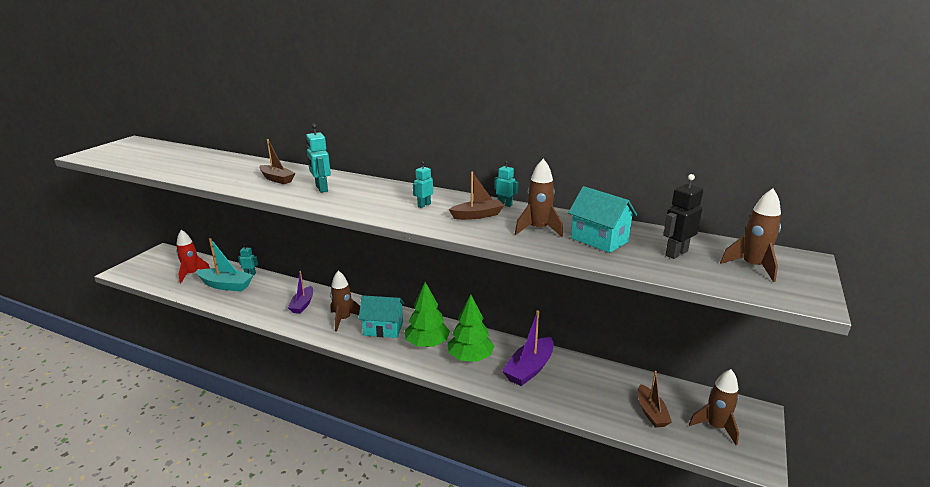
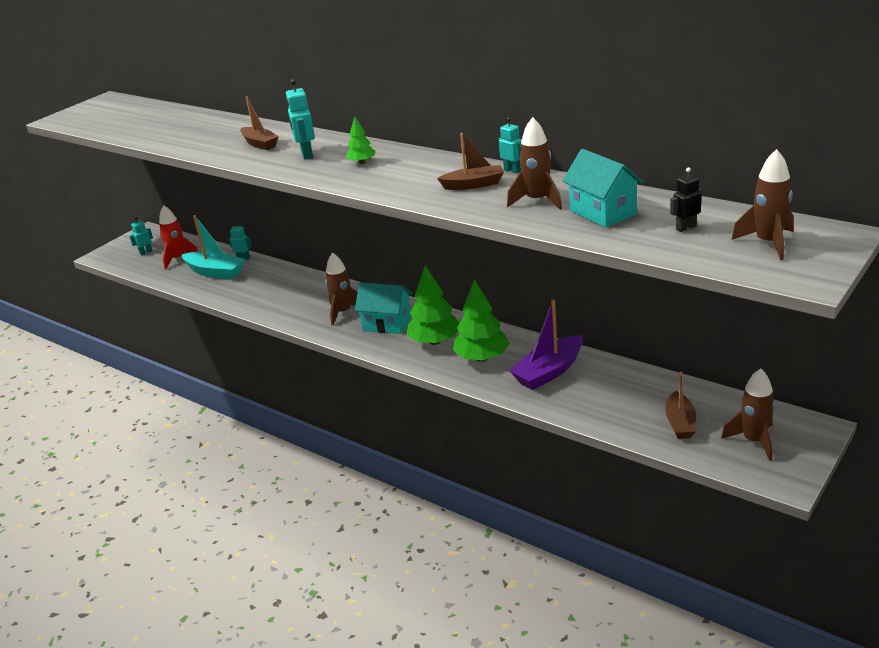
camera: 15 degrees right, 5 degrees up
(302, 305) = (299, 295): purple boat -> none
(372, 196) = (362, 162): none -> green tree
(424, 205) = (416, 173): turquoise robot -> turquoise robot (146, 252)
(676, 253) = (686, 228): black robot -> black robot, size x0.65

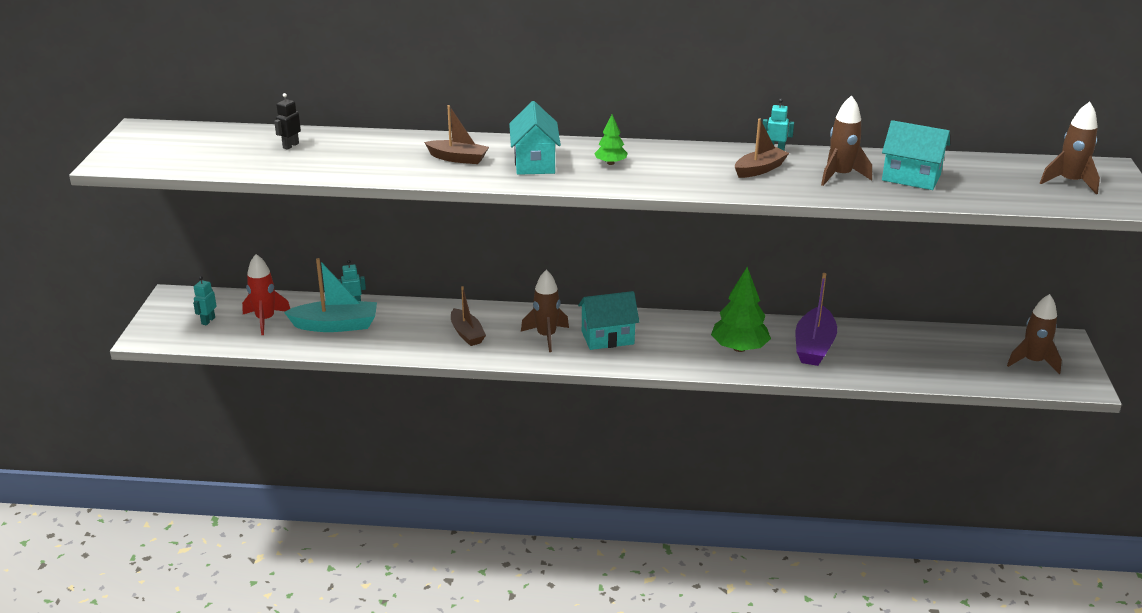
camera: 35 degrees left, 0 degrees up
(306, 155) = (534, 163): turquoise robot -> turquoise house
(434, 341) = (676, 343): green tree -> none
(680, 423) = (965, 362): brown boat -> brown boat (467, 334)
(686, 228) = (994, 180): black robot -> black robot (290, 146)

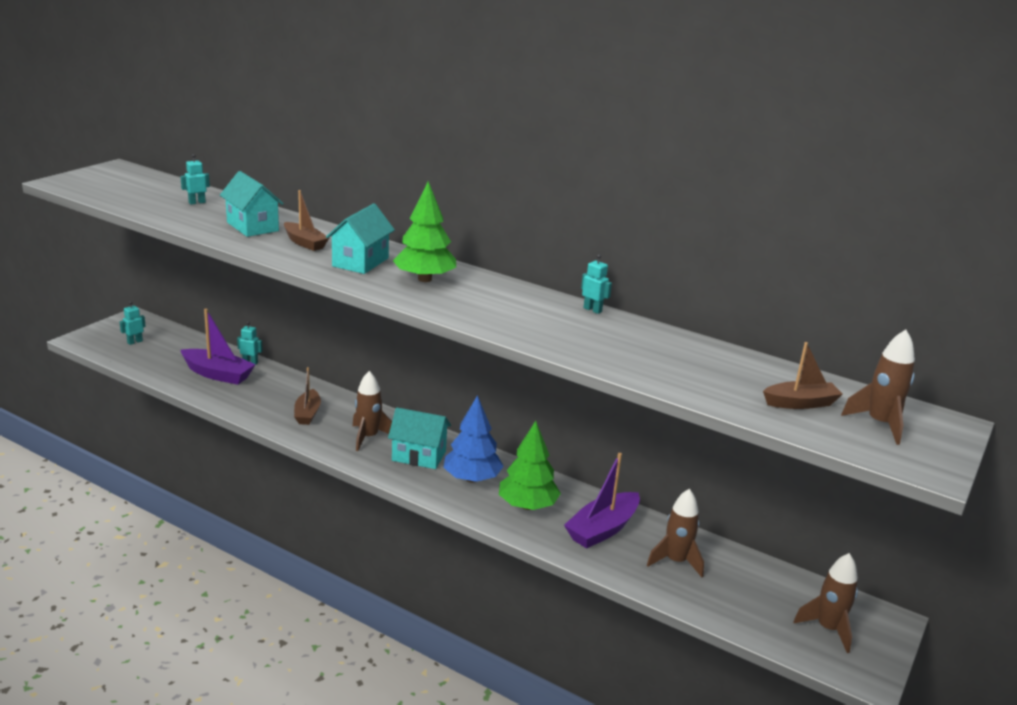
camera: 25 degrees right, 5 degrees down
(265, 320) = (174, 354): red rocket -> none
(290, 146) = (197, 202): black robot -> turquoise robot
(336, 325) = (218, 374): turquoise boat -> purple boat
(610, 163) = (424, 279): green tree -> green tree, size x1.90
(672, 341) = (472, 478): none -> blue tree
(759, 169) = (553, 320): brown boat -> brown boat (800, 403)
(840, 176) = (626, 347): brown rocket -> brown rocket (676, 561)
(911, 177) = (699, 369): turquoise house -> turquoise house (252, 227)

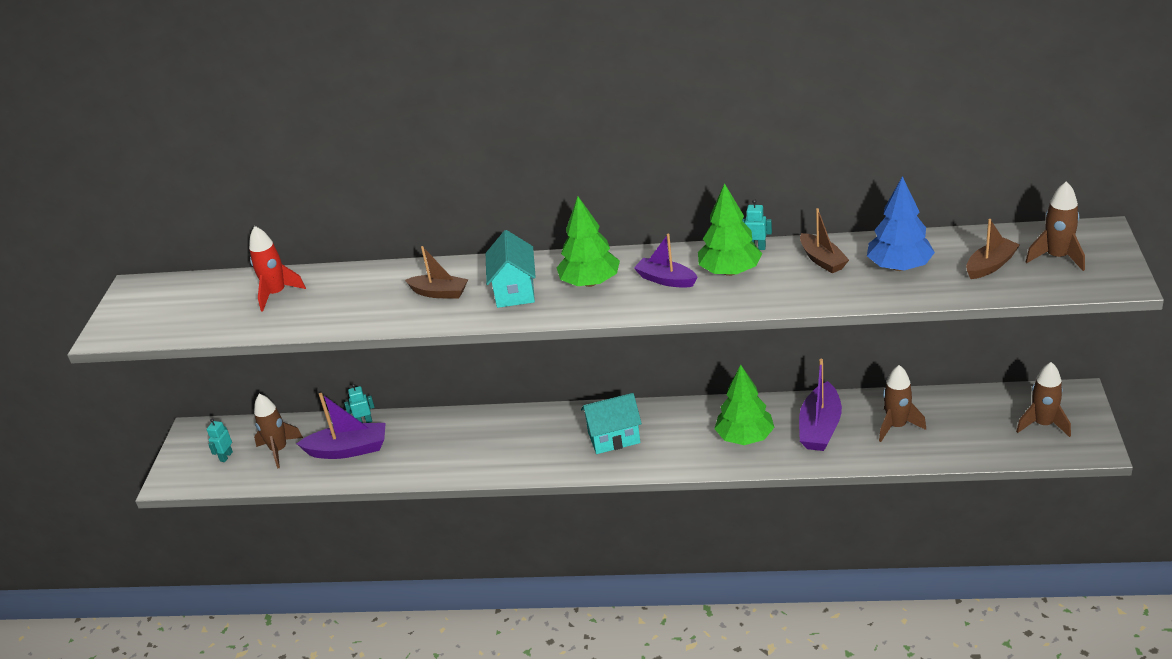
camera: 20 degrees left, 10 degrees up
(197, 202) = (277, 294): turquoise robot -> red rocket
(252, 227) = (368, 297): turquoise house -> none
(307, 413) = (475, 447): brown boat -> brown boat (822, 260)
(368, 437) = (553, 442): brown rocket -> brown rocket (279, 450)
(472, 478) = (678, 436): blue tree -> blue tree (899, 267)
(487, 300) = (666, 280): none -> purple boat
(548, 315) = (730, 271): none -> green tree

